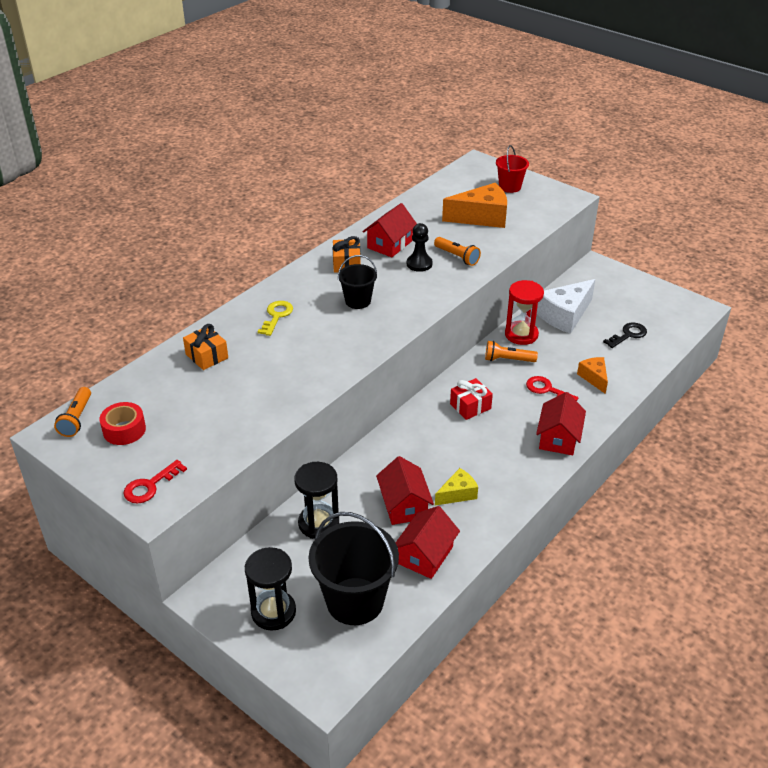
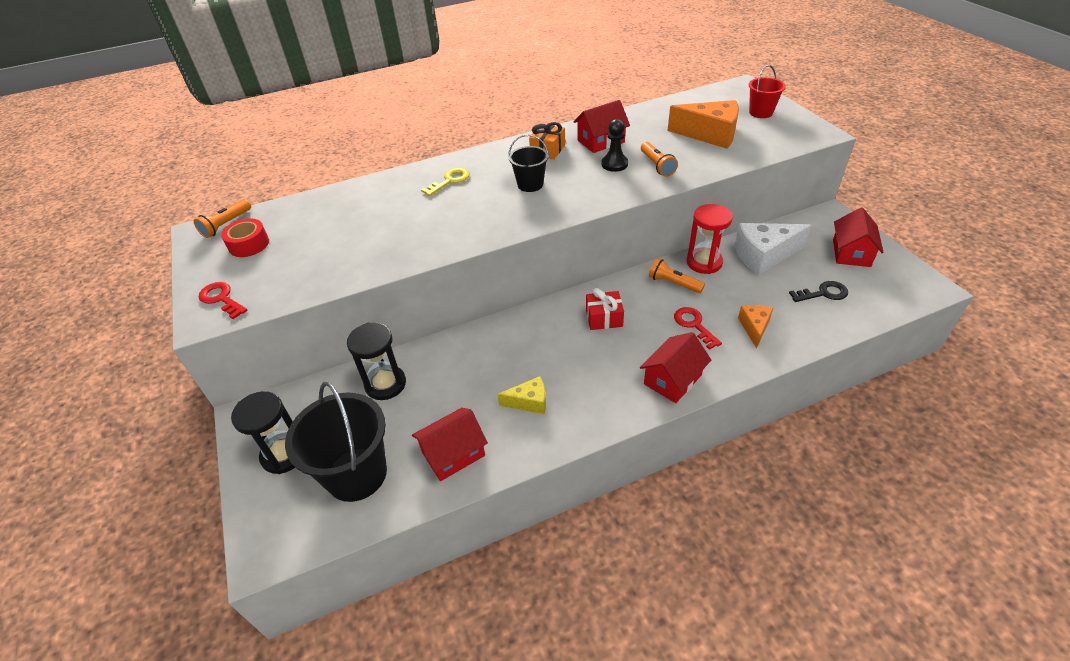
camera: 30 degrees right, 5 degrees up
(150, 486) = (221, 299): red key -> red key turned 60 degrees clockwise
(207, 356) = (365, 200): orange gift -> none
(404, 505) = (471, 395): red house -> red house (851, 253)

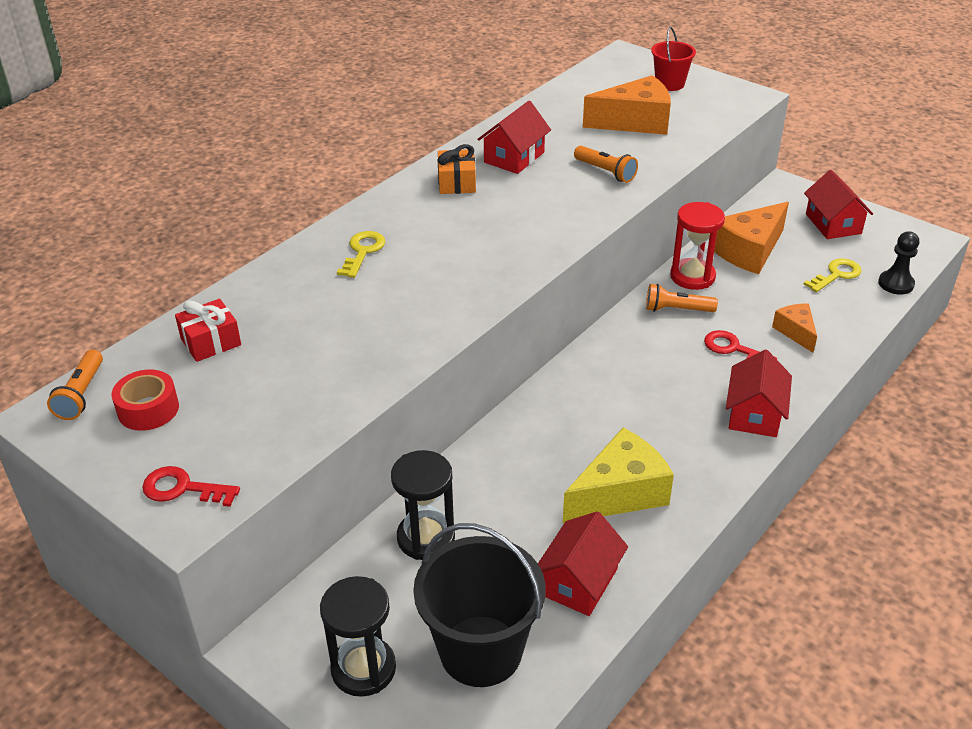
camera: 30 degrees left, 5 degrees down
(529, 402) = (620, 493): yellow cheese -> yellow cheese, size x1.79
(530, 184) = (473, 230): black bucket -> none
(604, 318) = (630, 372): red gift -> red gift (211, 342)
(614, 164) = (555, 181): black pawn -> black pawn (896, 284)
(763, 255) = (749, 251): white cheese -> orange cheese
(823, 293) = (836, 275): black key -> yellow key

